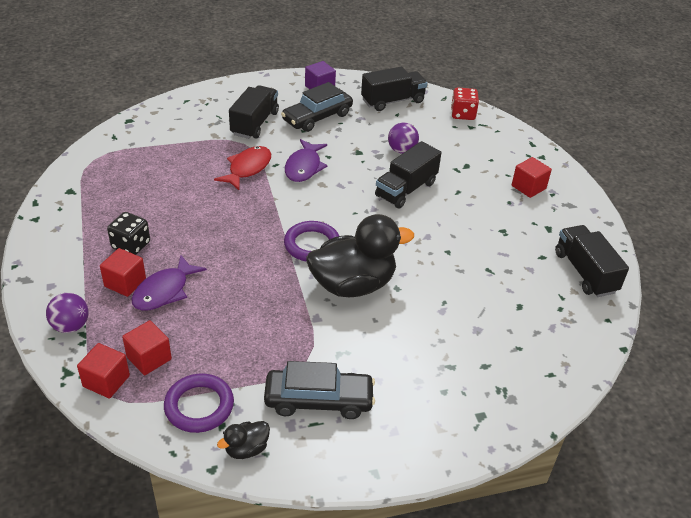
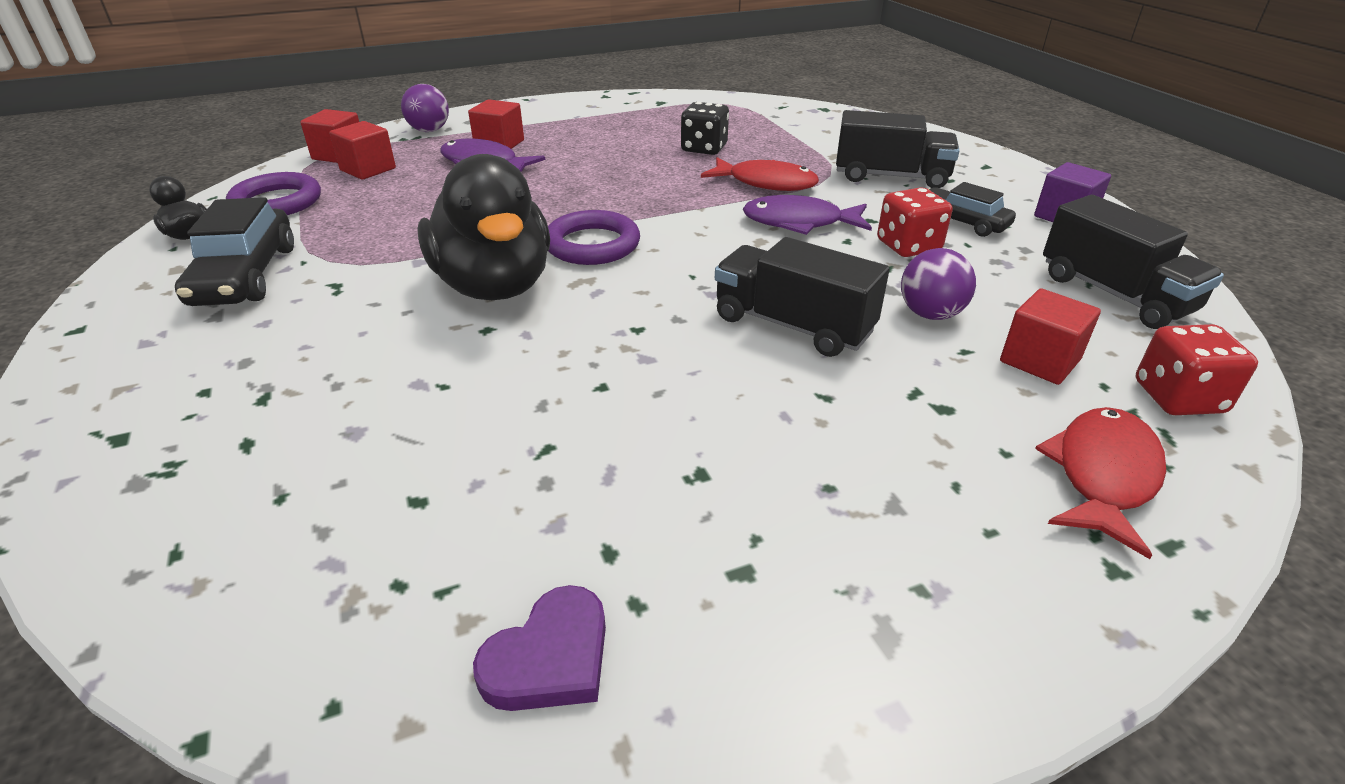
camera: 85 degrees right, 5 degrees down
(131, 245) = (568, 139): black dice -> black dice (704, 148)
(317, 117) = (961, 222): black car -> black car, size x0.64
(339, 140) = (908, 246): none -> red dice
(502, 144) = (1102, 475): none -> red fish
(528, 187) = (923, 530): red cube -> red cube (1040, 360)
(585, 272) = (550, 657): black truck -> purple heart

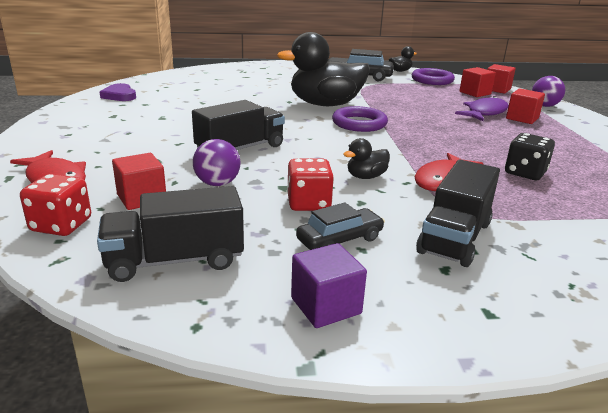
camera: 105 degrees right, 10 degrees down
(799, 222) = (366, 177): purple fish -> black duck

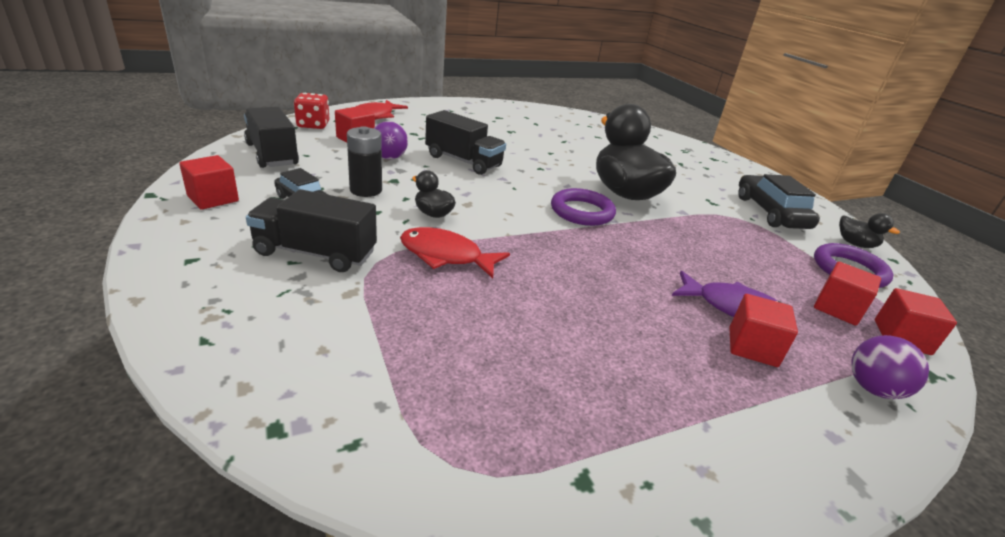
camera: 70 degrees right, 5 degrees up
(119, 95) = (545, 114): purple heart -> none
(308, 203) = (366, 190): red dice -> black battery
(326, 306) = (213, 198): purple cube -> red cube
(525, 173) = (503, 317): black dice -> none

